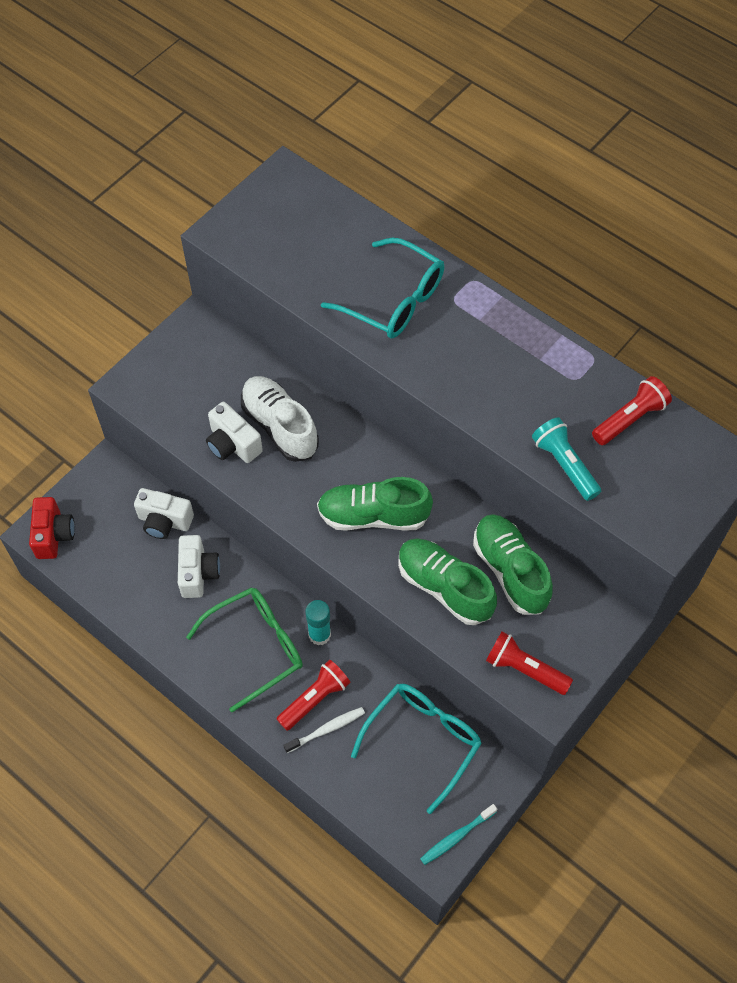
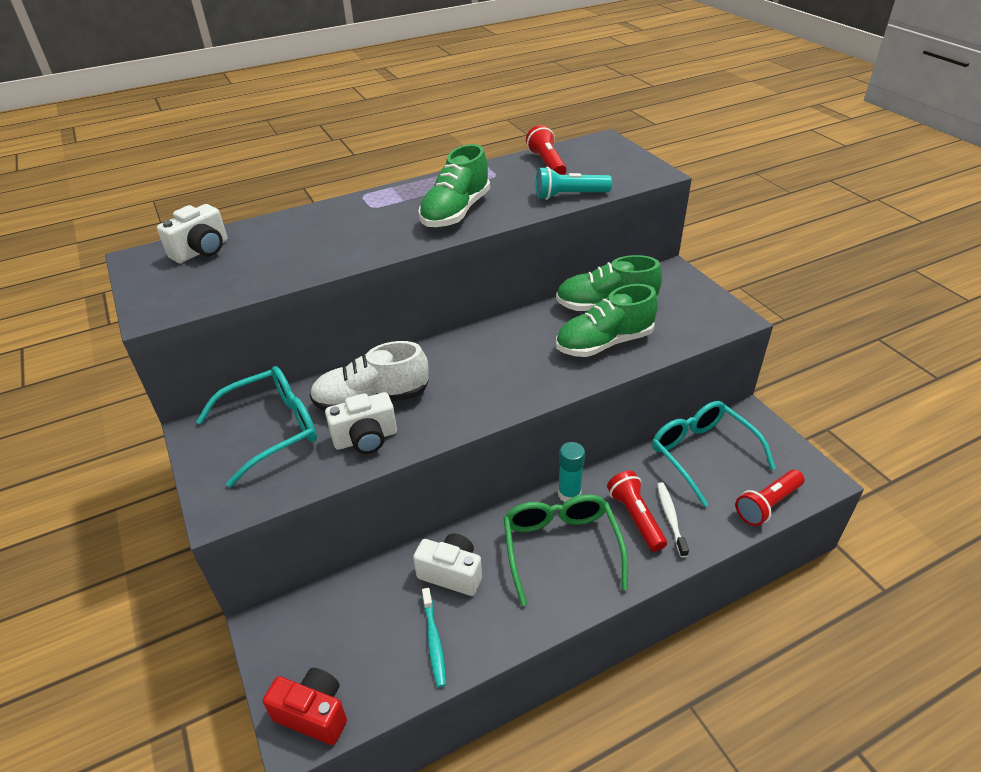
camera: 65 degrees left, 20 degrees down
(164, 521) = (371, 586): white camera -> white camera (202, 251)
(373, 516) = (509, 365): green shoe -> green shoe (456, 212)
(393, 300) = (343, 233): turquoise glasses -> turquoise glasses (271, 430)
(456, 837) = (799, 459): turquoise toothbrush -> turquoise toothbrush (434, 641)
(524, 669) = (699, 322): red flashlight -> red flashlight (767, 505)

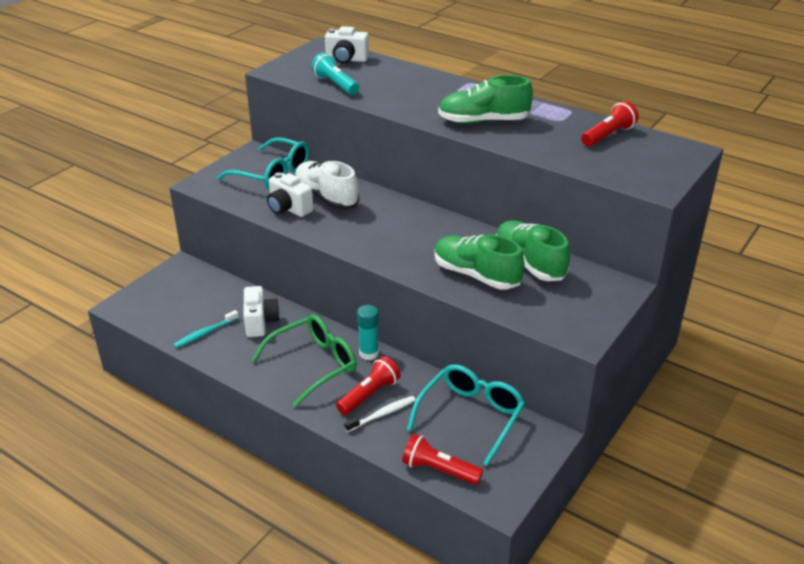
camera: 60 degrees right, 5 degrees down
(313, 714) = (135, 306): red camera -> none
(569, 196) = (563, 158): turquoise flashlight -> turquoise flashlight (335, 84)

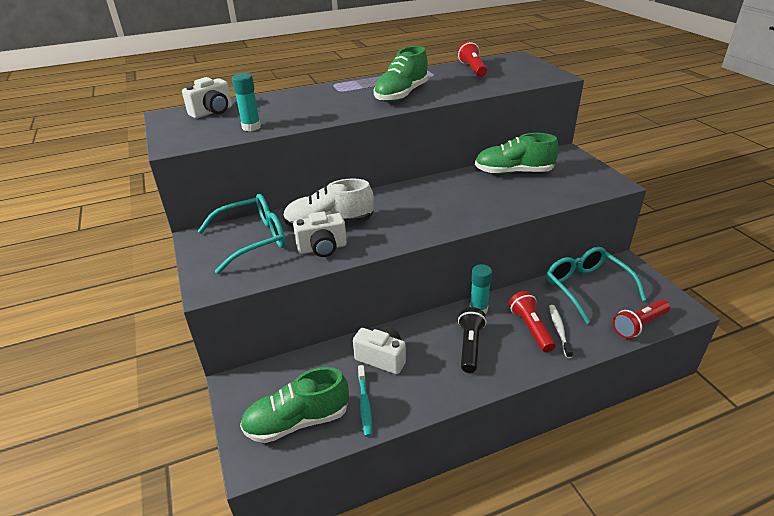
camera: 55 degrees left, 0 degrees up
(313, 365) = (470, 346): green glasses -> black flashlight
(335, 84) = (251, 127): turquoise flashlight -> turquoise glue stick
(476, 275) = (511, 195): green shoe -> green shoe (297, 421)

